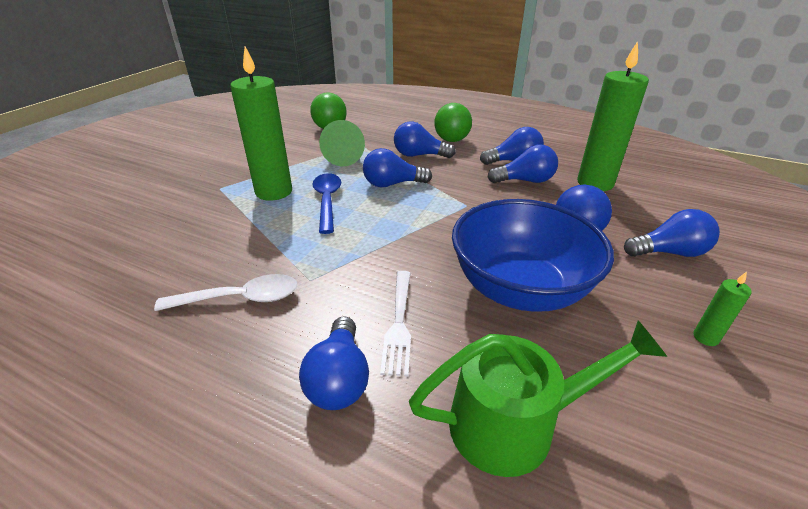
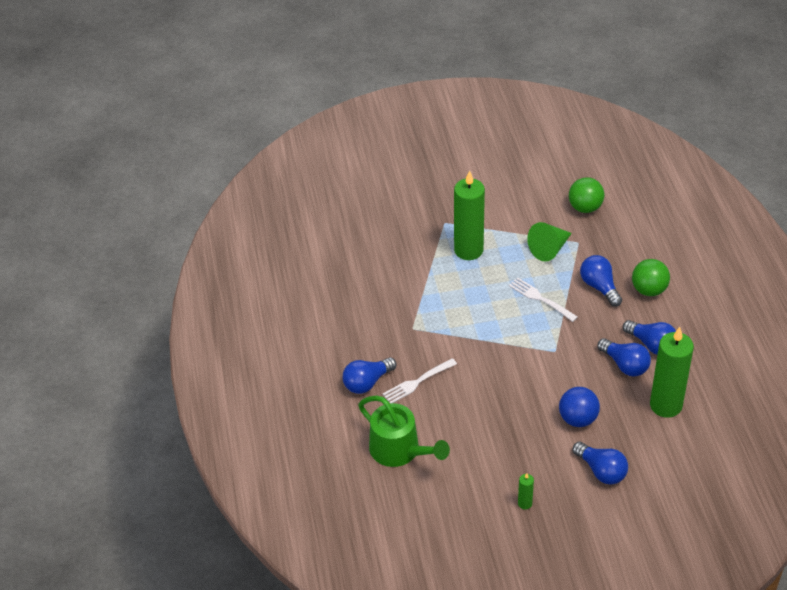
camera: 55 degrees right, 10 degrees up
(240, 298) = (374, 313): white spoon -> none
(327, 201) = (486, 282): blue spoon -> none
(392, 184) = (541, 299): blue light bulb -> white fork
(520, 288) = (491, 415): blue bowl -> none

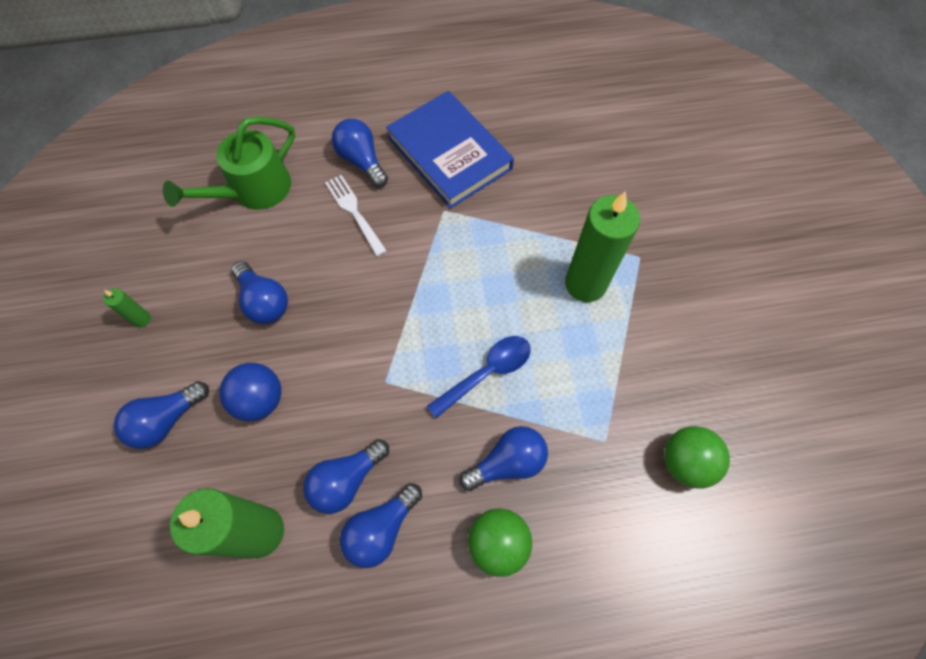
camera: 90 degrees right, 20 degrees up
(358, 328) = (449, 153): none -> blue book
(501, 428) = (264, 301): none -> blue light bulb
(541, 299) = (486, 373): white fork -> blue spoon
(549, 249) = (589, 395): green cone -> none

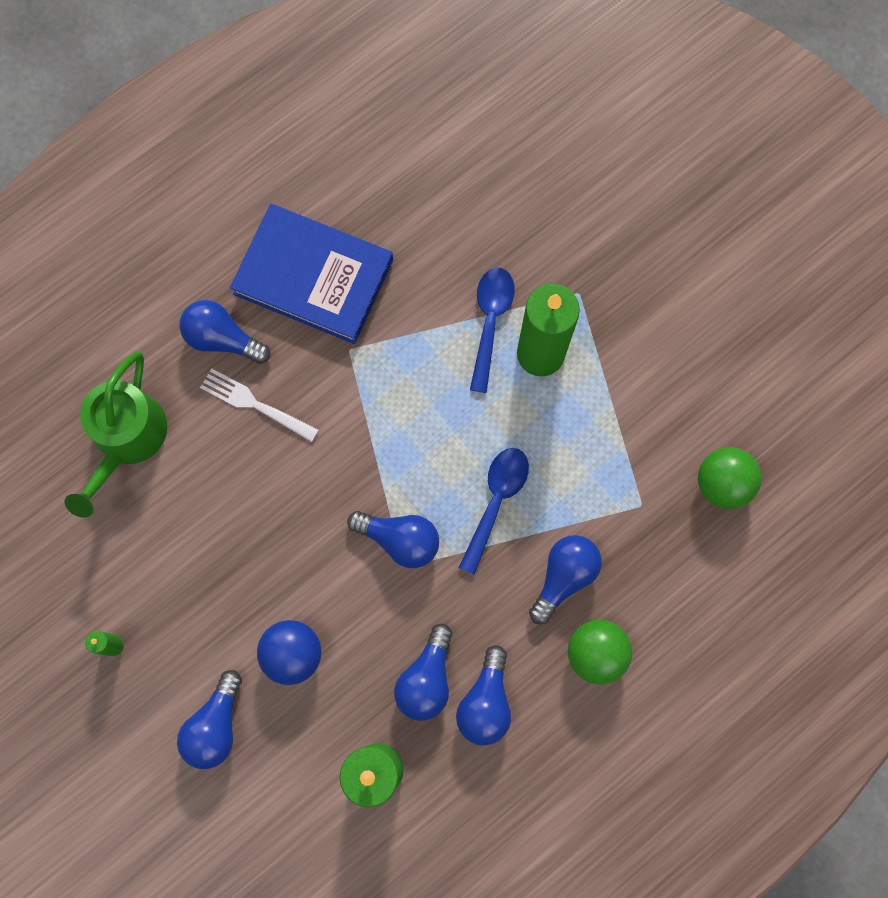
camera: 30 degrees left, 10 degrees up
(264, 301) = (227, 555): blue light bulb -> blue light bulb (400, 540)
(559, 243) = (490, 322): none -> blue spoon

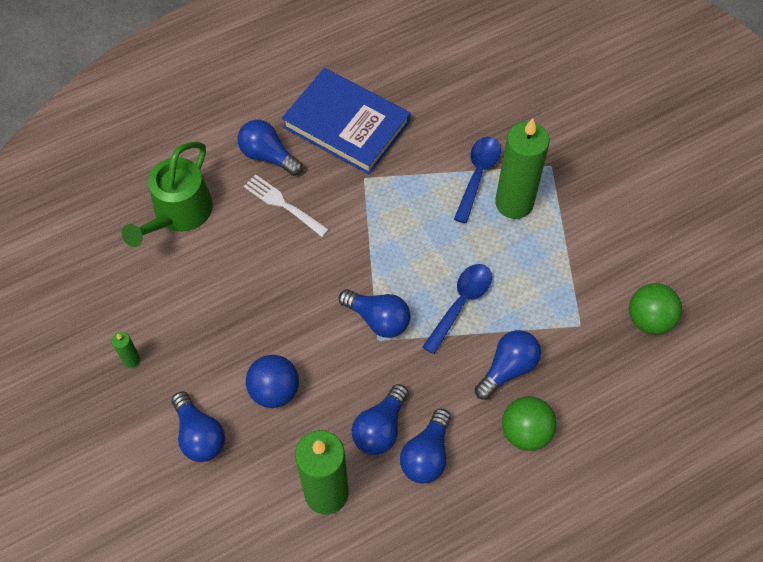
camera: 10 degrees right, 15 degrees down
(215, 725) = (199, 435): blue light bulb -> blue light bulb turned 60 degrees counterclockwise

